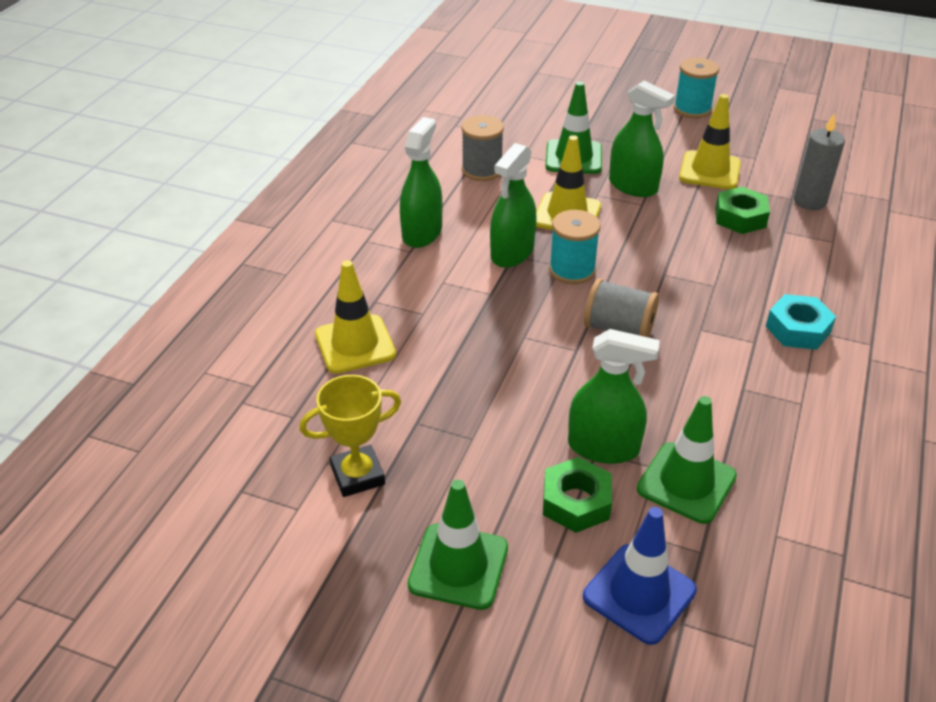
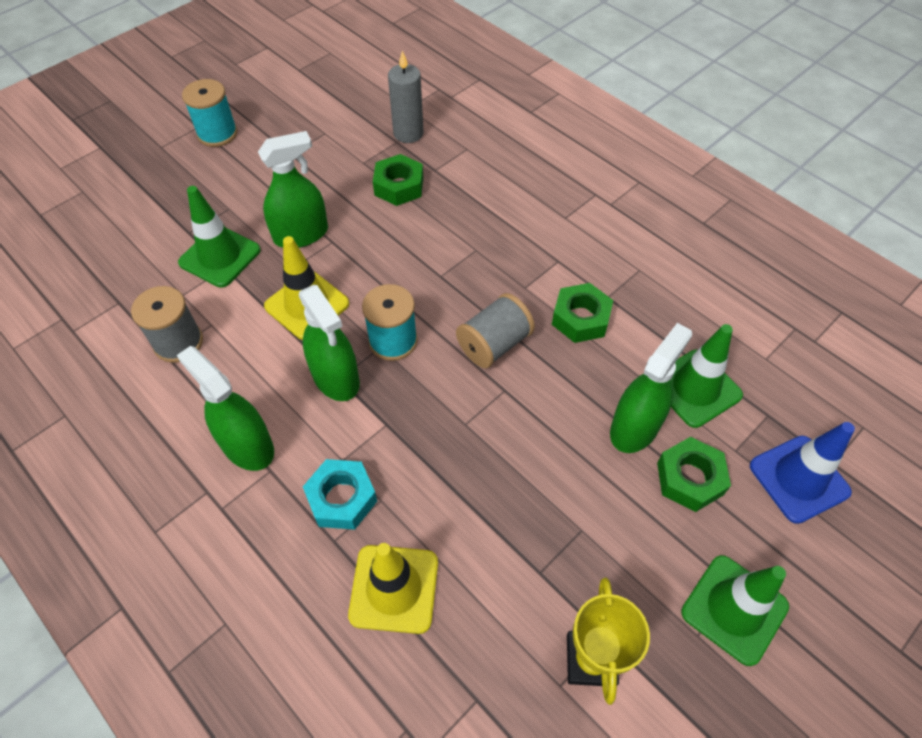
camera: 65 degrees left, 15 degrees up
(698, 376) = (580, 318): none -> green nut
(710, 171) = (320, 171): yellow traffic cone -> none
(798, 329) = (558, 226): turquoise nut -> turquoise nut (342, 498)

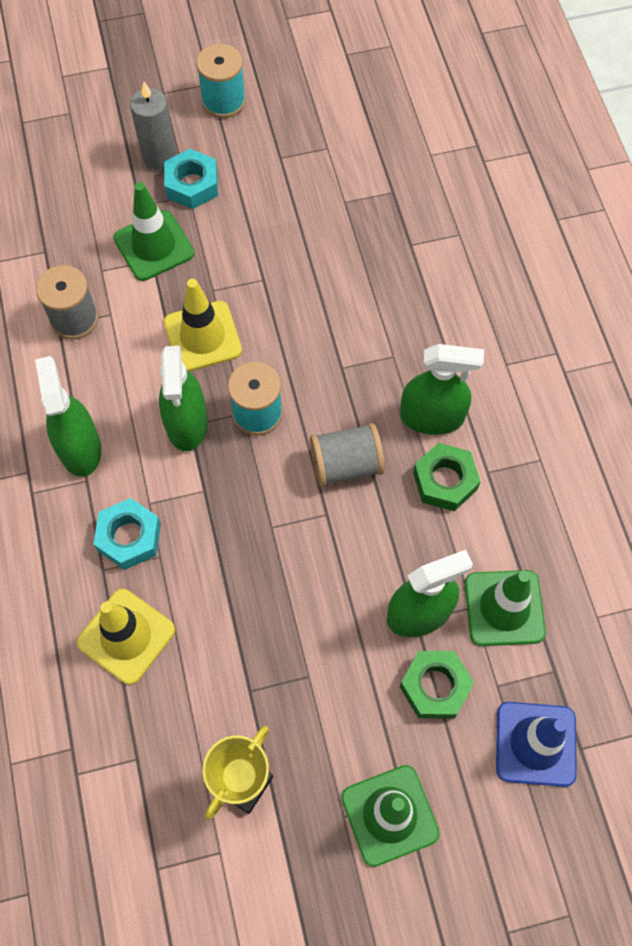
camera: 30 degrees right, 10 degrees up
(226, 200) = (192, 185): none -> turquoise nut
(301, 234) = (239, 257): green spray bottle -> green spray bottle (432, 417)
(399, 186) = (363, 247): green nut -> none
(408, 133) = (410, 187): grey candle -> grey candle (159, 156)

